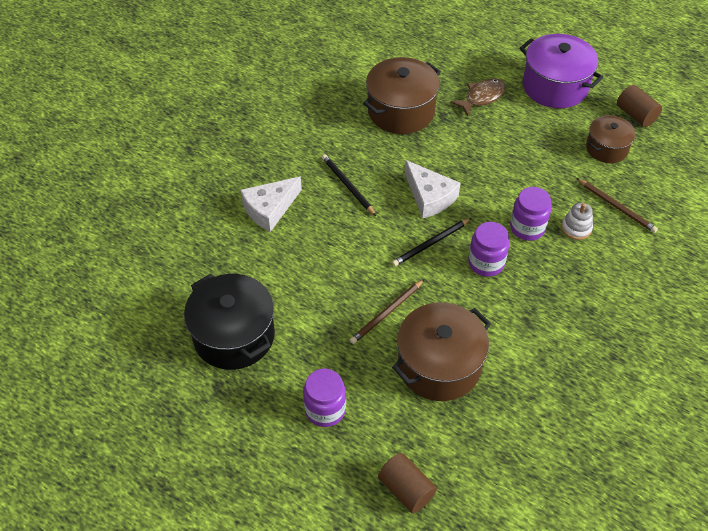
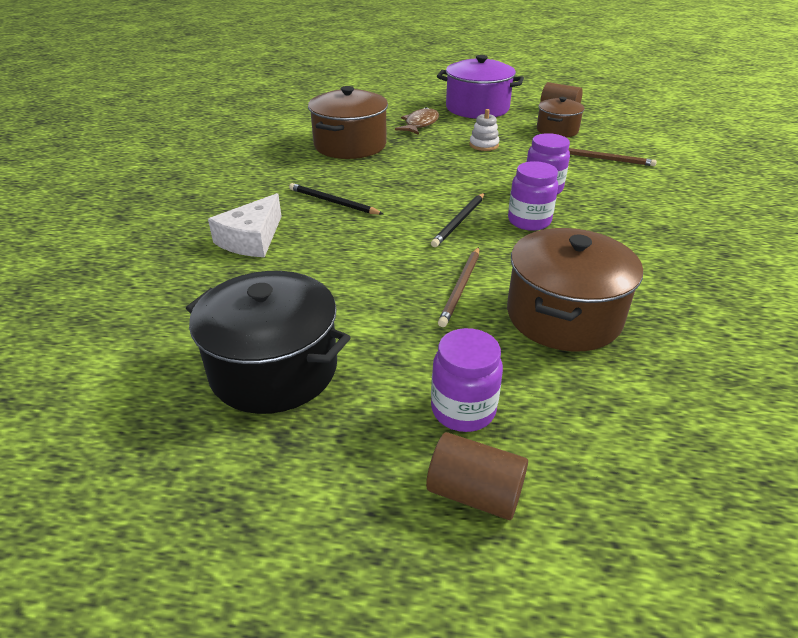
camera: 25 degrees left, 15 degrees down
(406, 489) = (653, 465): brown cylinder -> brown cylinder (474, 493)
(429, 197) = (427, 190): white cheese -> none
(576, 228) = (586, 179): white stacking toy -> white stacking toy (484, 145)

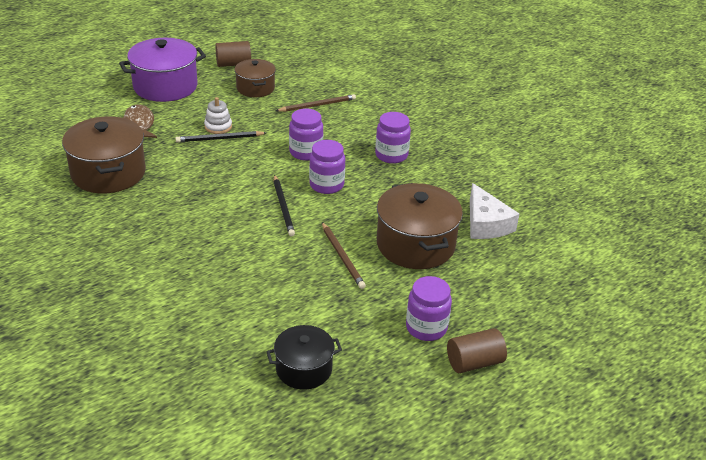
camera: 45 degrees left, 0 degrees up
(252, 239) = (157, 296): white cheese -> white cheese (486, 223)
(274, 369) = (304, 369): black pot -> black pot, size x0.60
(333, 202) = (172, 234): black pencil -> black pencil (219, 139)
(639, 224) = (391, 155): none -> purple jar

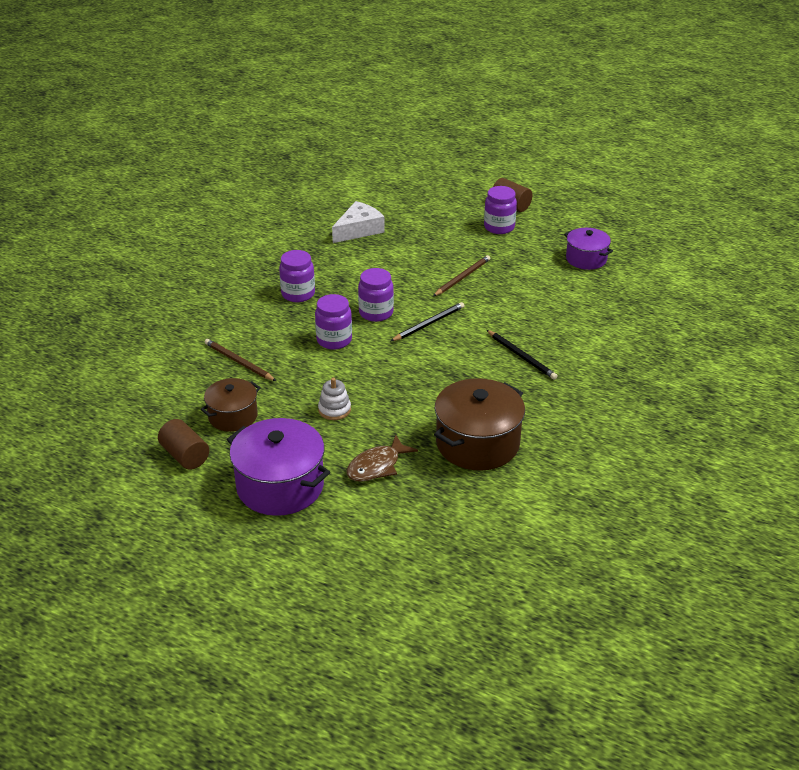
camera: 115 degrees left, 0 degrees up
(219, 139) = (356, 400): black pencil -> black pencil (521, 356)
(304, 369) = (586, 259): black pot -> purple pot
(415, 244) = (415, 252): brown pot -> none

